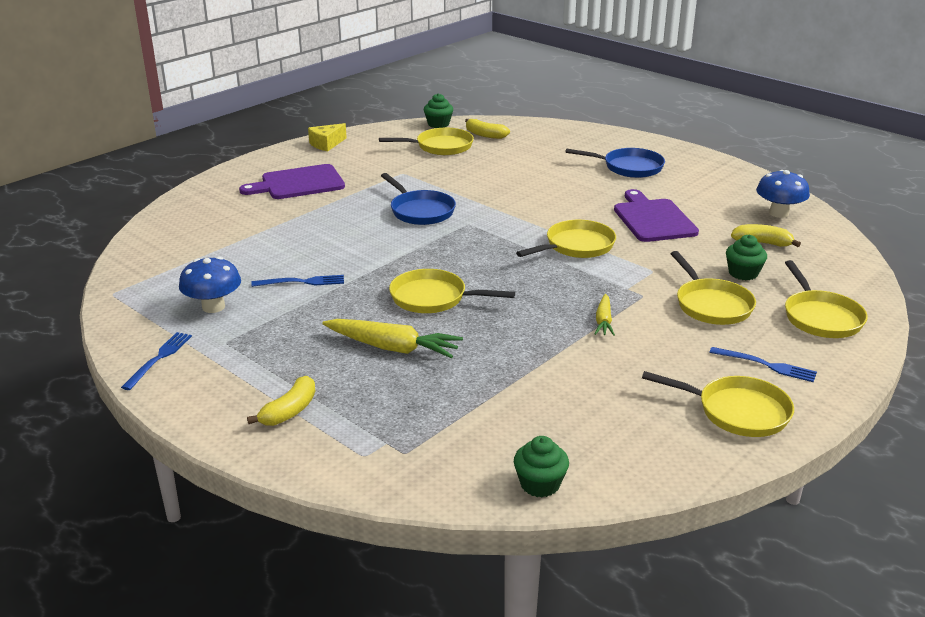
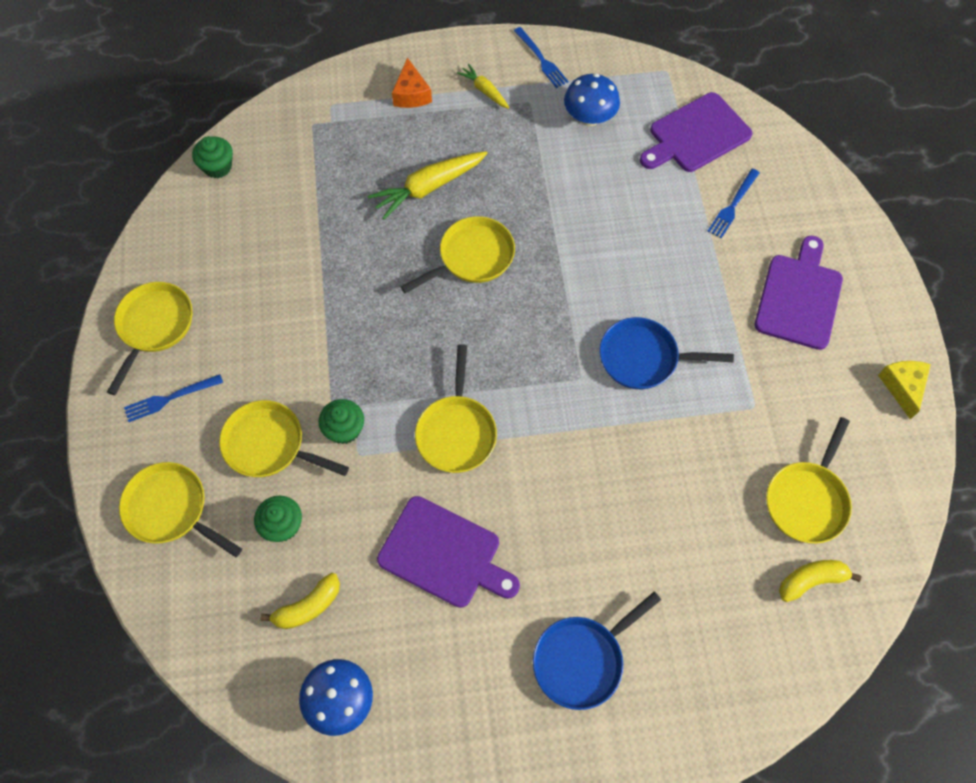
camera: 130 degrees right, 35 degrees up
(181, 257) = (696, 135): none -> purple cutting board
(289, 411) = (411, 94): yellow banana -> orange cheese
(302, 282) = (579, 189): blue fork -> blue fork (733, 205)
(438, 124) = (890, 554): green cupcake -> green cupcake (344, 429)
(603, 321) = (328, 344): yellow carrot -> yellow carrot (484, 91)
(737, 412) = (154, 326): yellow pan -> yellow pan turned 135 degrees clockwise

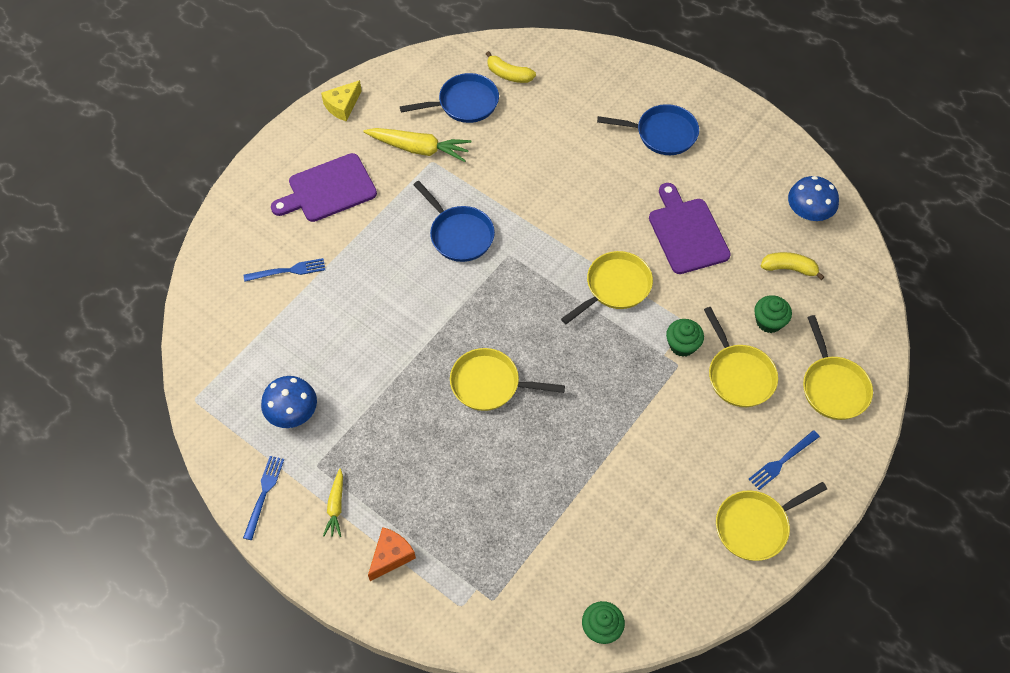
camera: 135 degrees left, 5 degrees down
(170, 398) = (782, 461): blue fork -> blue fork turned 120 degrees clockwise
(428, 188) = (464, 462): yellow carrot -> yellow carrot (419, 149)
(696, 135) = (243, 335): purple cutting board -> none
(807, 500) = (464, 103): yellow pan -> blue pan

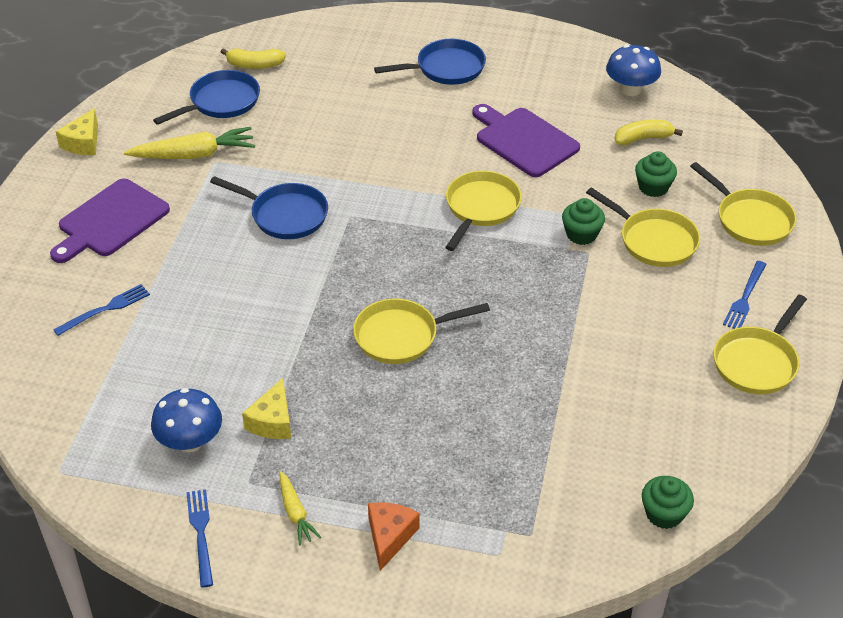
camera: 25 degrees left, 15 degrees down
(358, 420) = (272, 421): none -> yellow cheese

